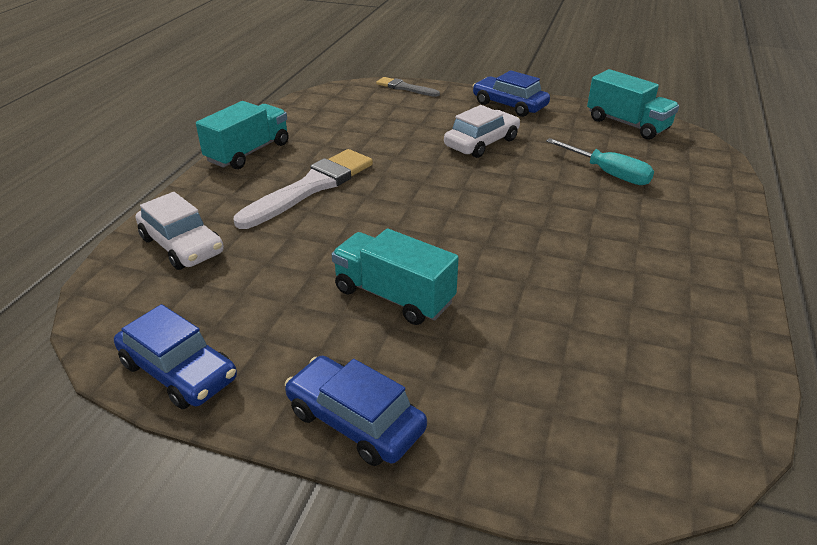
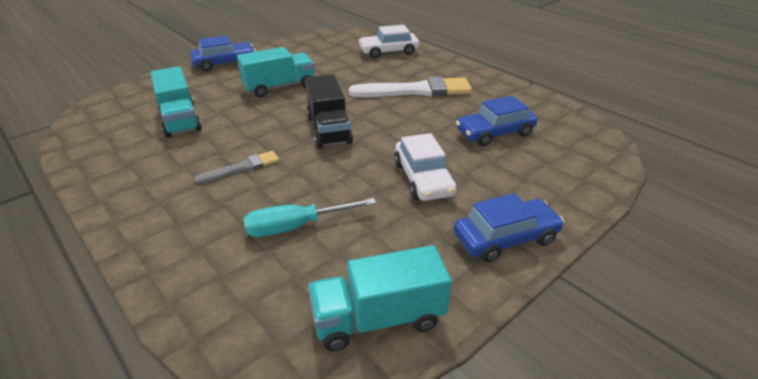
camera: 120 degrees right, 0 degrees up
(178, 371) = (298, 42): blue car -> blue car (494, 133)
(248, 152) = (487, 81): turquoise truck -> turquoise truck (180, 120)
(311, 187) = (416, 91): white brush -> white brush turned 75 degrees counterclockwise
(405, 88) = (596, 181): grey brush -> grey brush (242, 168)
(459, 211) = (329, 129): none -> black truck

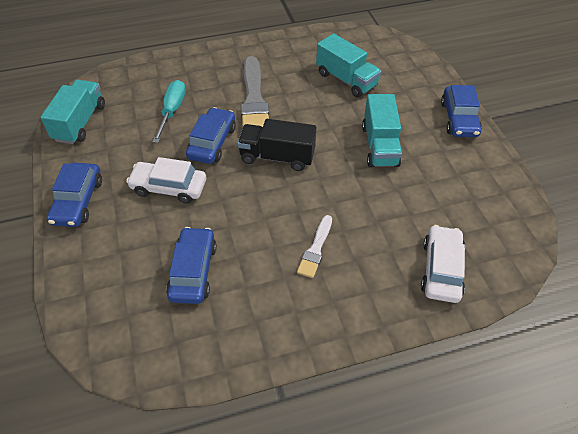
camera: 115 degrees right, 15 degrees up
(180, 120) = (346, 80): turquoise truck -> turquoise truck turned 135 degrees counterclockwise
(242, 168) = (254, 100): grey brush -> grey brush, size x1.88
(335, 174) = (212, 142): none -> blue car
(416, 91) = (315, 249): white brush -> white brush, size x0.53

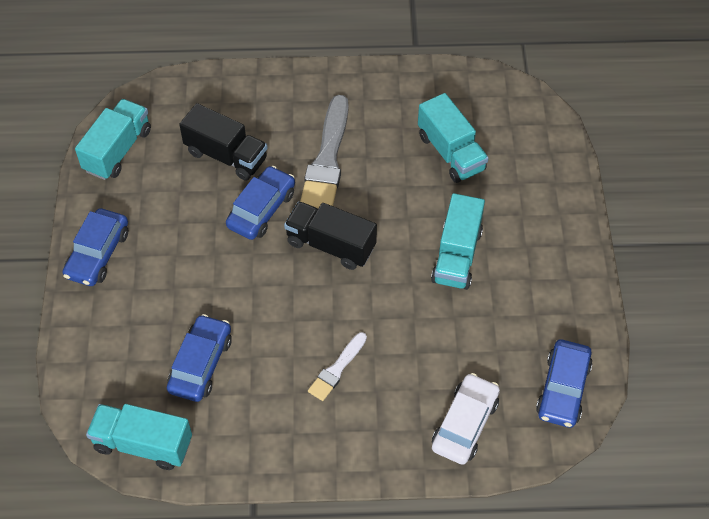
camera: 15 degrees right, 5 degrees up
(156, 355) = (143, 444): none -> turquoise truck
(169, 187) = (199, 258): white car -> none
(172, 111) = (226, 155): turquoise screwdriver -> black truck
(459, 119) = (569, 239): blue car -> blue car (562, 389)

